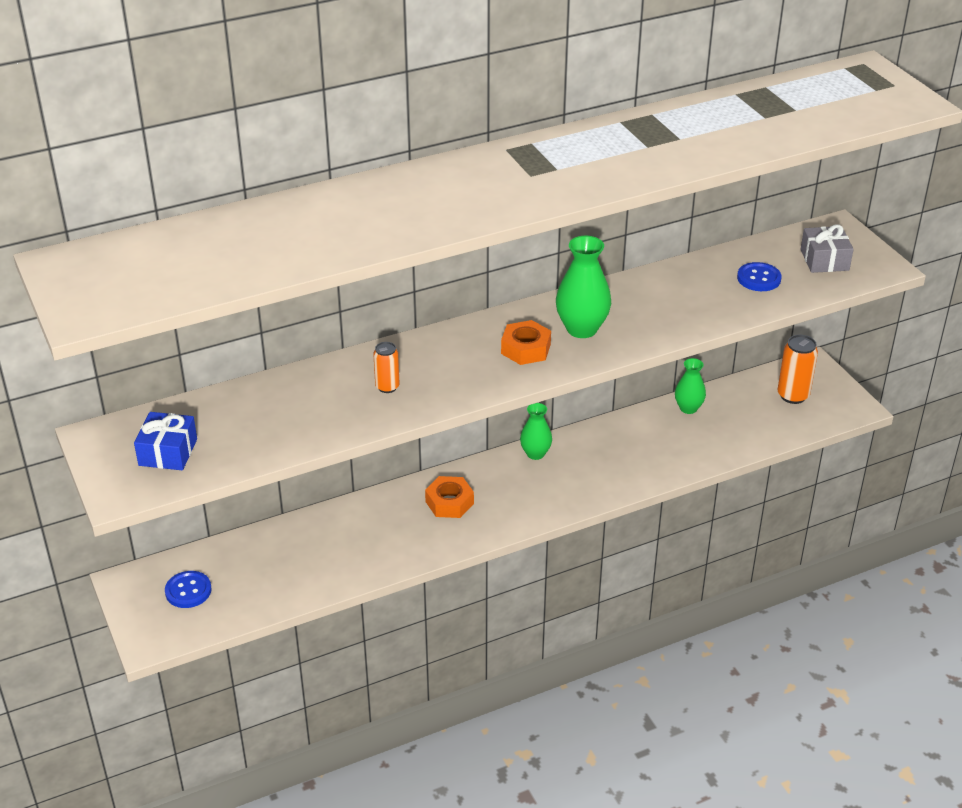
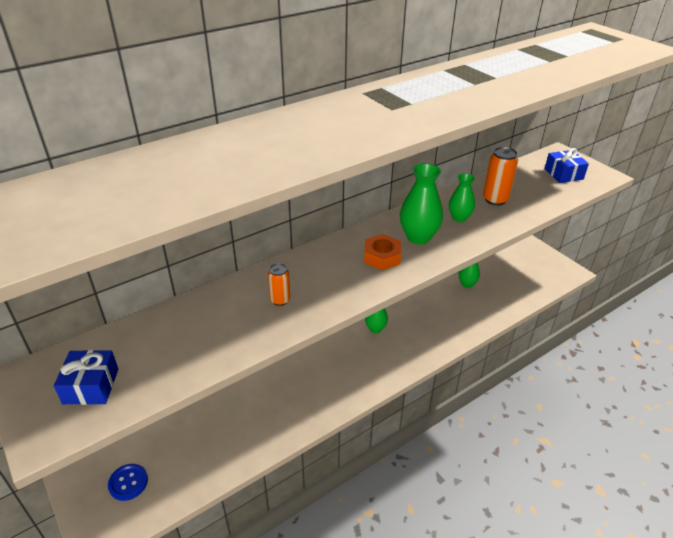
camera: 10 degrees left, 0 degrees up
(449, 502) = (323, 374): orange nut -> none
(646, 308) = (459, 218): none -> green vase
(758, 278) = (527, 190): blue button -> none
(793, 395) = (529, 268): orange can -> orange can (495, 199)
(824, 260) = (563, 174): grey gift -> blue gift

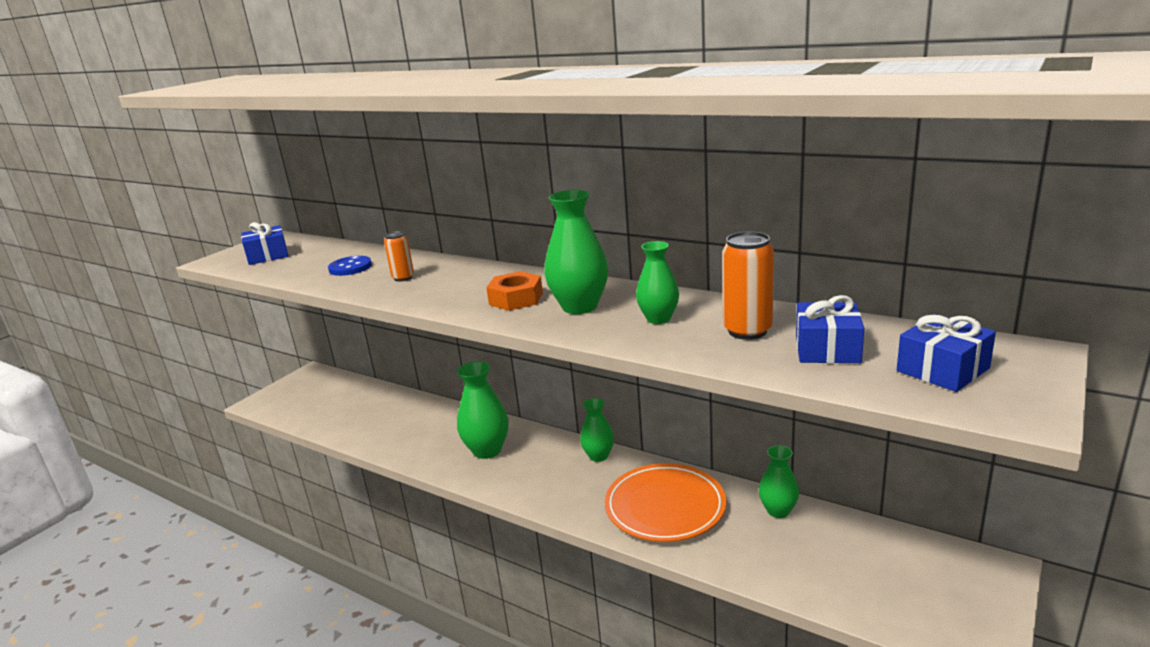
camera: 70 degrees right, 15 degrees down
(128, 483) = (314, 394): blue button -> blue button (350, 267)
(329, 379) = (487, 450): none -> green vase
(441, 320) = (665, 507): none -> orange plate
(528, 188) = (827, 349): none -> blue gift

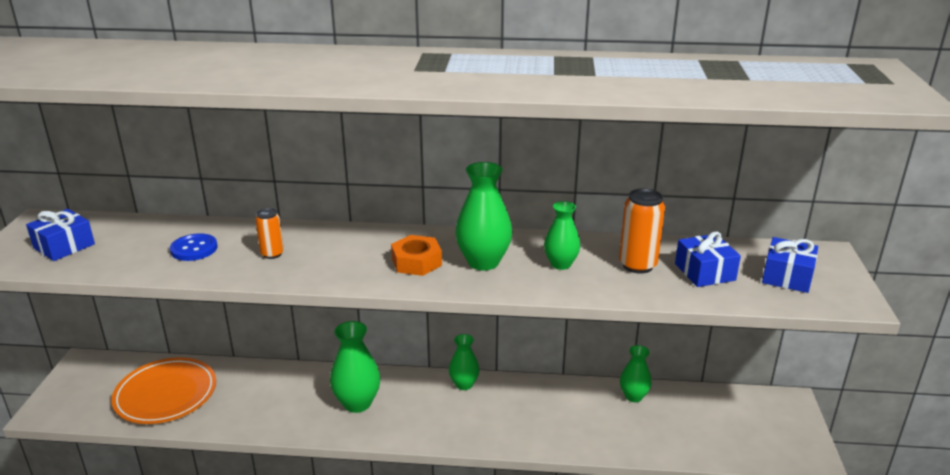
camera: 30 degrees left, 5 degrees up
(665, 507) = (549, 415): orange plate -> orange plate (166, 394)

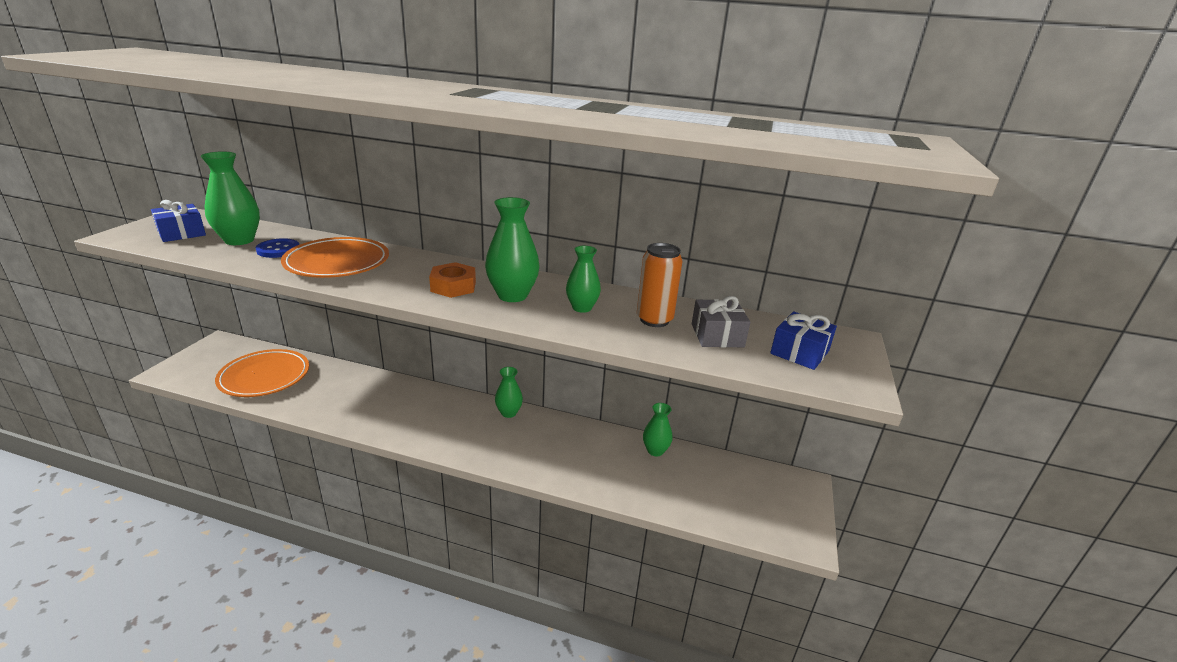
camera: 10 degrees right, 0 degrees up
(272, 254) = (337, 262): orange can -> orange plate
(357, 403) = (411, 411): green vase -> green vase (239, 240)
(704, 272) = (717, 335): blue gift -> grey gift

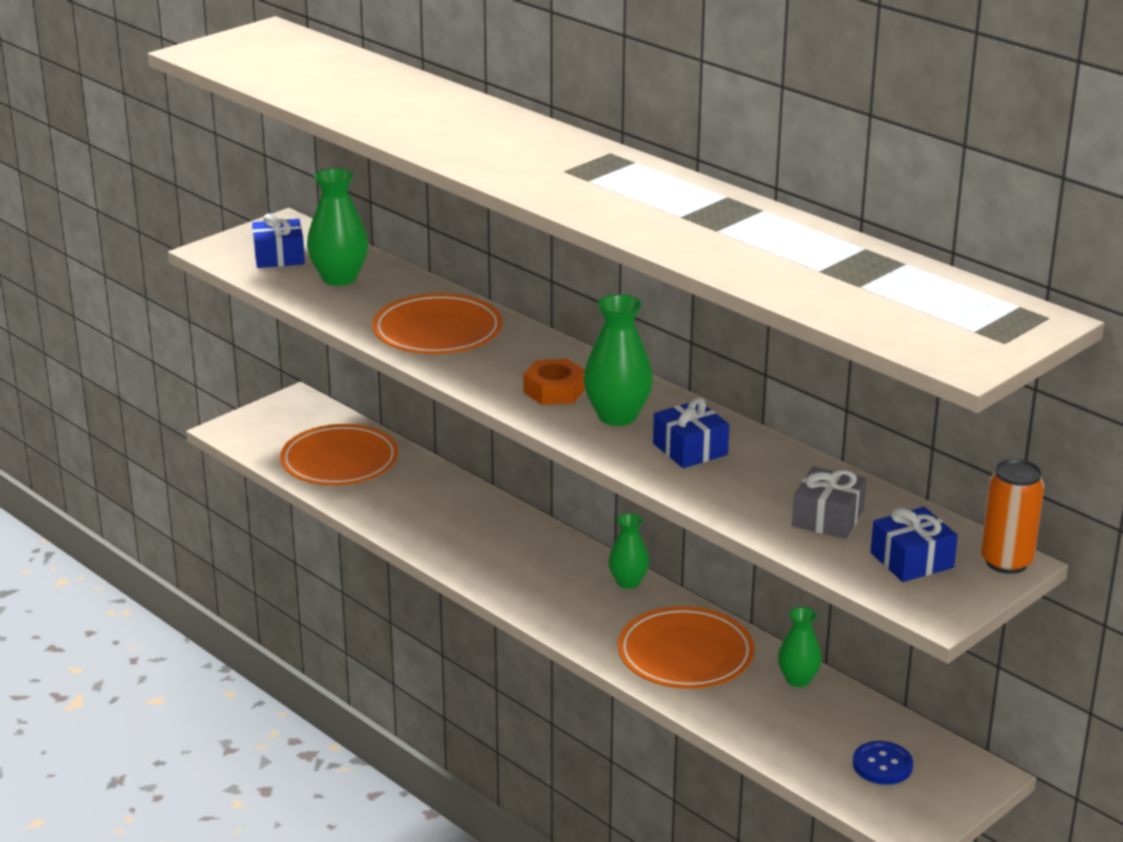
camera: 30 degrees right, 0 degrees up
(278, 250) = (378, 300): blue button -> blue button (882, 765)
(576, 454) = (685, 654): none -> orange plate
(582, 308) = (690, 449): green vase -> blue gift
(654, 320) = (767, 483): orange can -> orange can (1006, 562)

